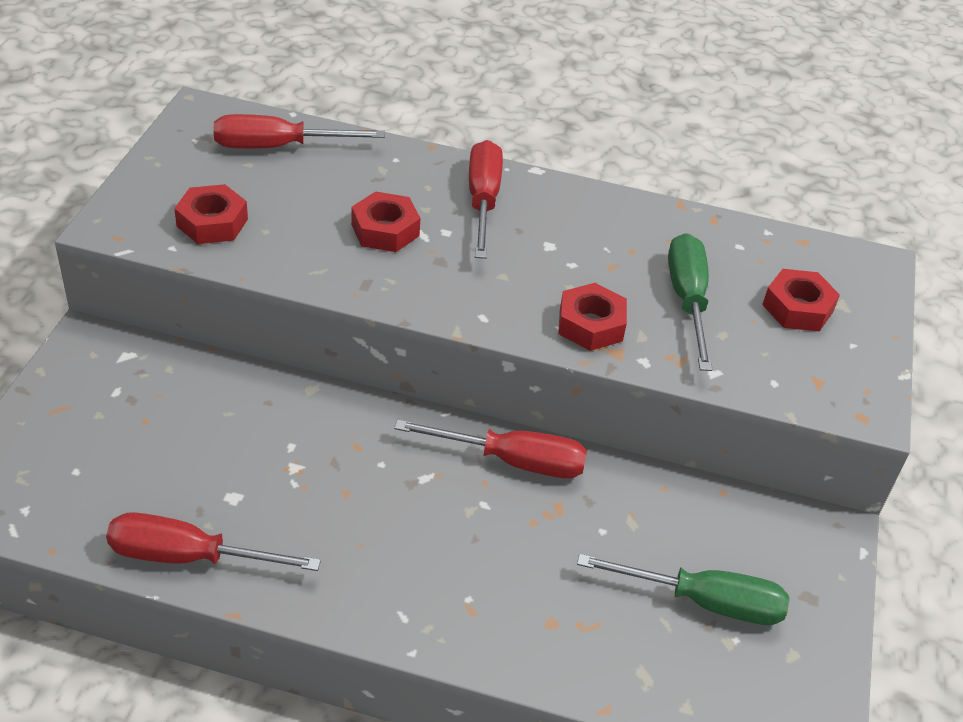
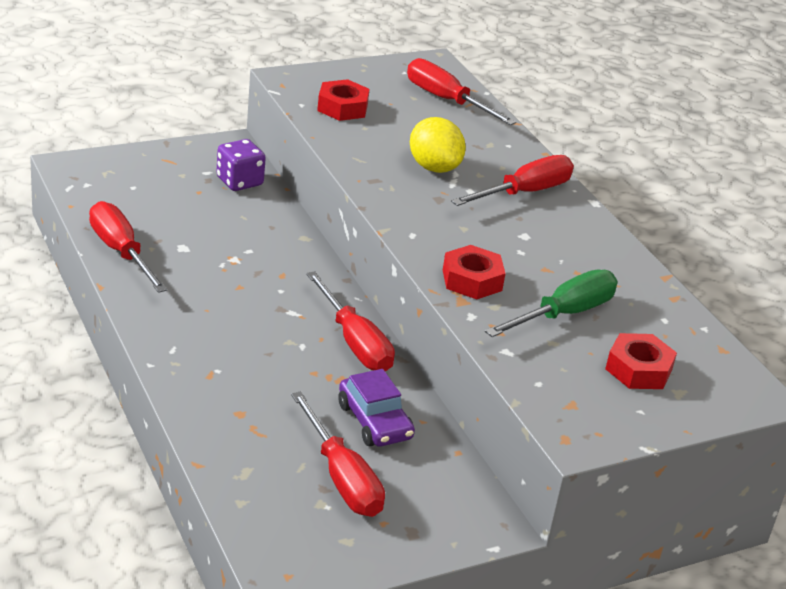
camera: 50 degrees right, 10 degrees down
(163, 376) = (239, 181): none -> purple dice
(385, 230) = (434, 167): red nut -> yellow lemon
(640, 523) = (374, 421): none -> purple car
(704, 602) = (342, 478): green screwdriver -> red screwdriver

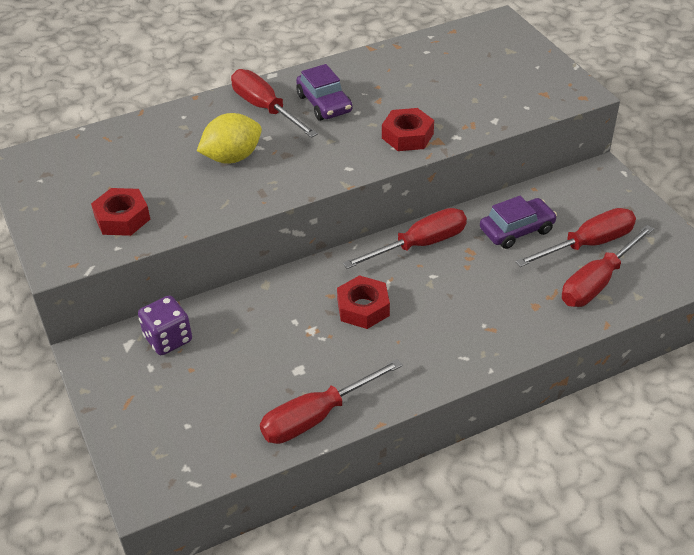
camera: 85 degrees left, 10 degrees up
(446, 100) = (101, 152): red screwdriver -> red screwdriver (597, 282)
(536, 231) = (324, 104): none -> purple car
(563, 314) = (437, 93): green screwdriver -> none
(638, 369) = (492, 65): red nut -> red nut (363, 308)

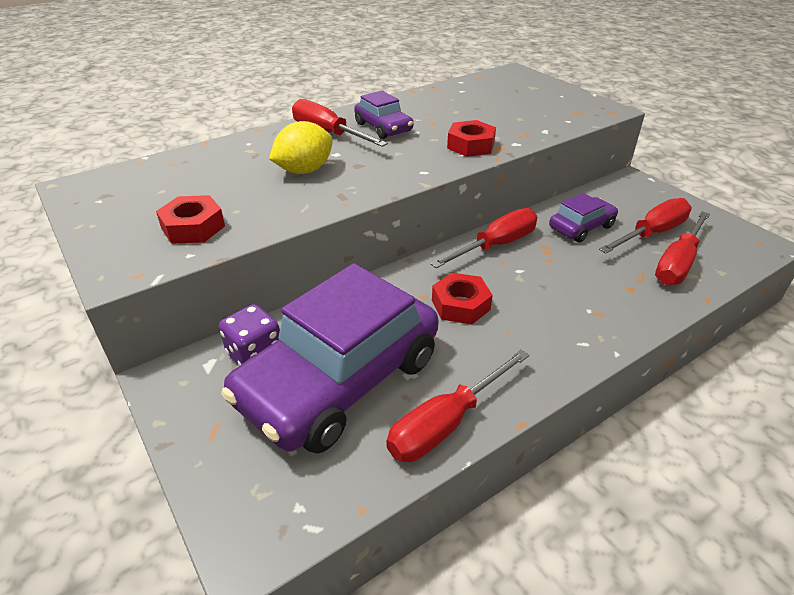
camera: 10 degrees left, 5 degrees down
(236, 369) = (340, 380): none -> purple car

